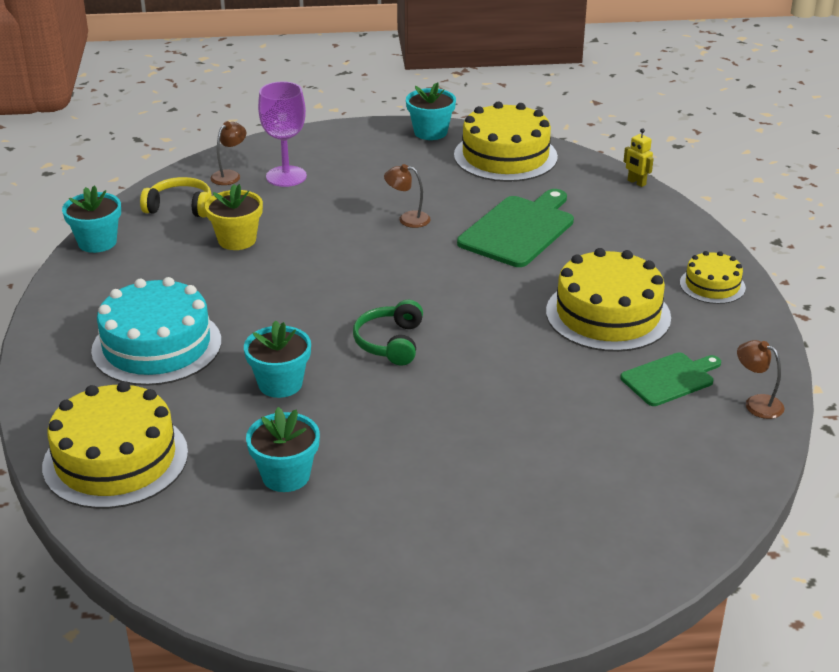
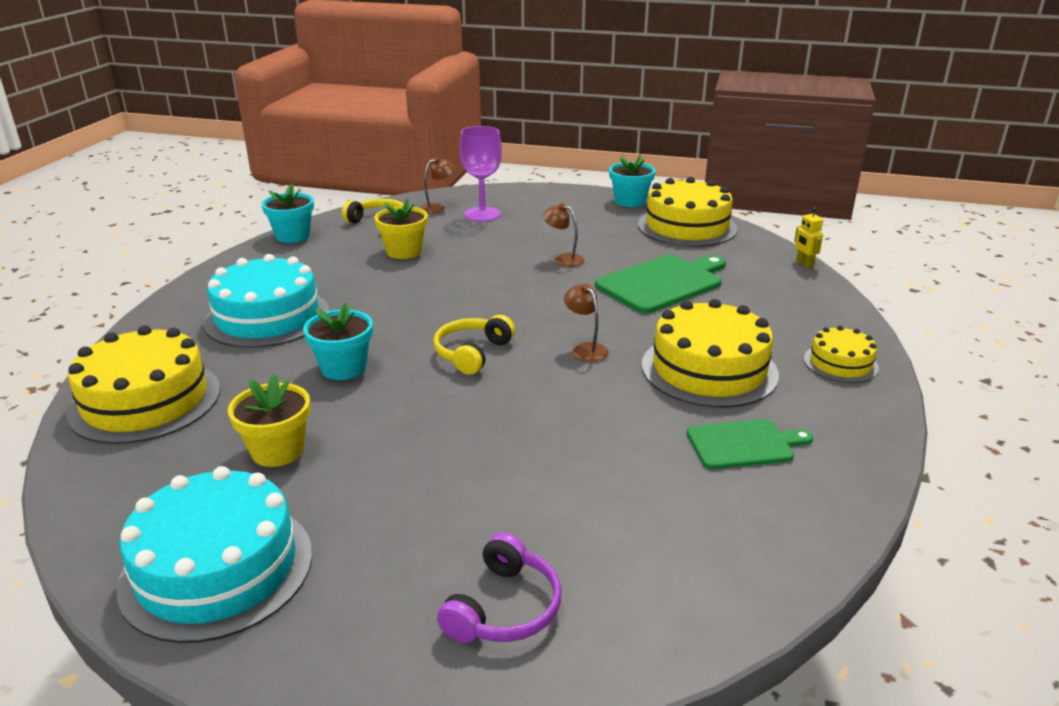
camera: 20 degrees right, 5 degrees down
(286, 476) = (278, 450): turquoise flower pot -> yellow flower pot
(320, 582) = (217, 568): none -> turquoise cake
(390, 342) = (472, 353): green headphones -> yellow headphones
(564, 551) = (504, 608): none -> purple headphones
(756, 403) = (836, 493): brown lamp -> brown lamp (585, 349)

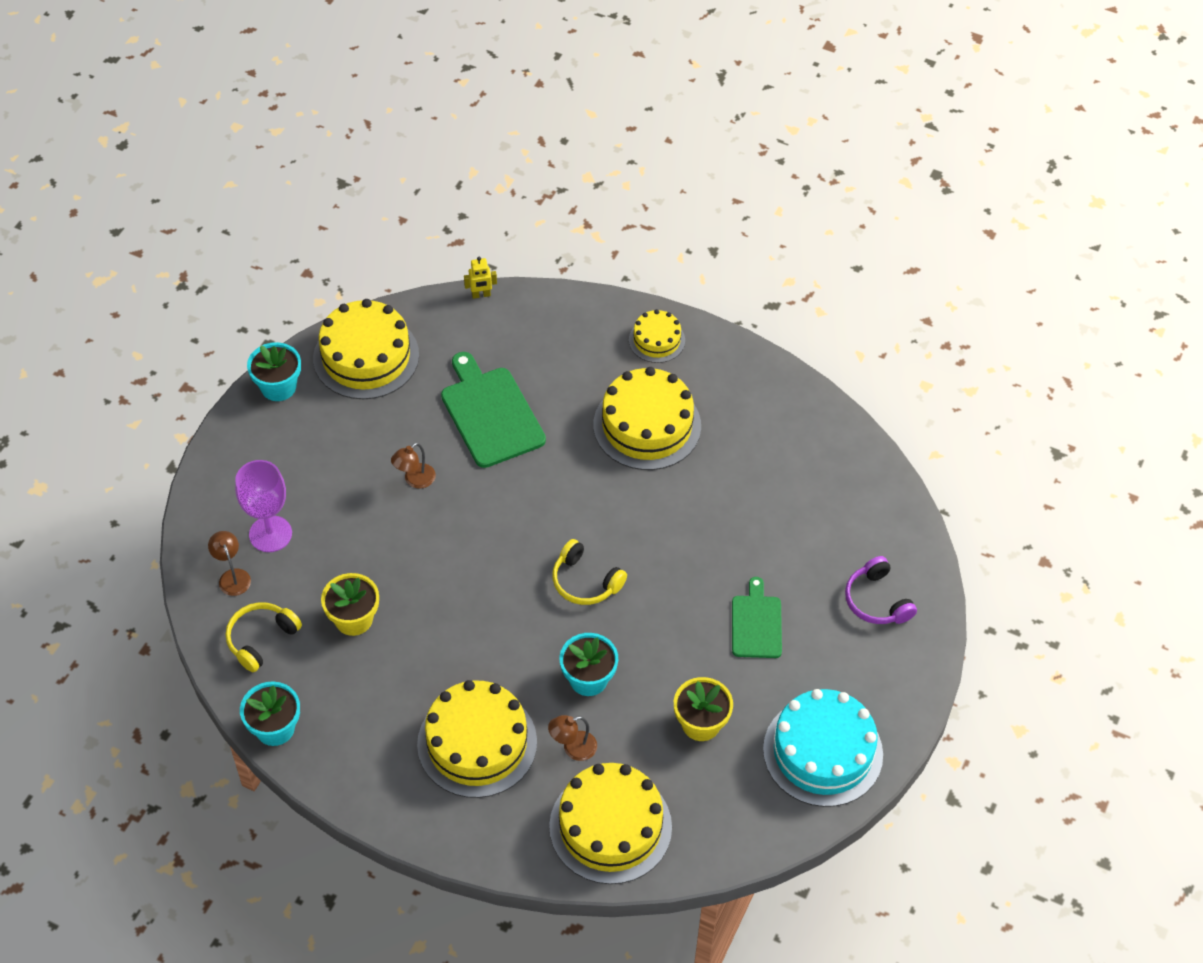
camera: 80 degrees left, 25 degrees up
(267, 317) = (477, 743): turquoise cake -> yellow cake
(504, 608) = (877, 600): purple headphones -> purple headphones turned 150 degrees counterclockwise
(585, 349) = (597, 499): brown lamp -> brown lamp (573, 748)
(744, 444) = (746, 436): green cutting board -> green cutting board (756, 623)

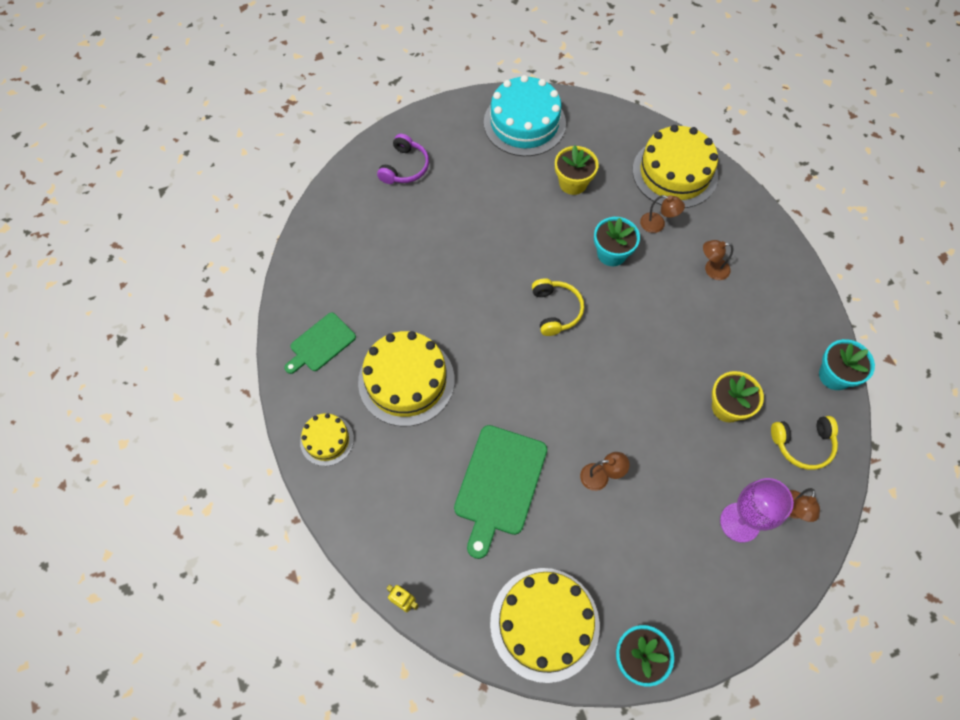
camera: 135 degrees left, 10 degrees up
(477, 743) = (711, 269): yellow cake -> brown lamp
(756, 623) = (484, 207): green cutting board -> green cutting board (321, 344)

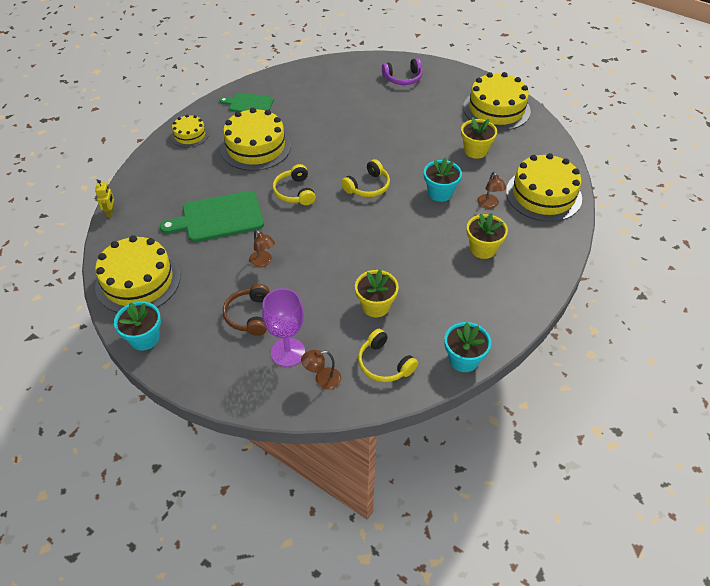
camera: 55 degrees right, 15 degrees down
(513, 384) = (295, 192): none -> yellow headphones
(524, 123) = (496, 109): turquoise cake -> yellow cake
(669, 532) = (249, 315): none -> brown headphones
(711, 269) = (483, 249): brown lamp -> yellow flower pot

